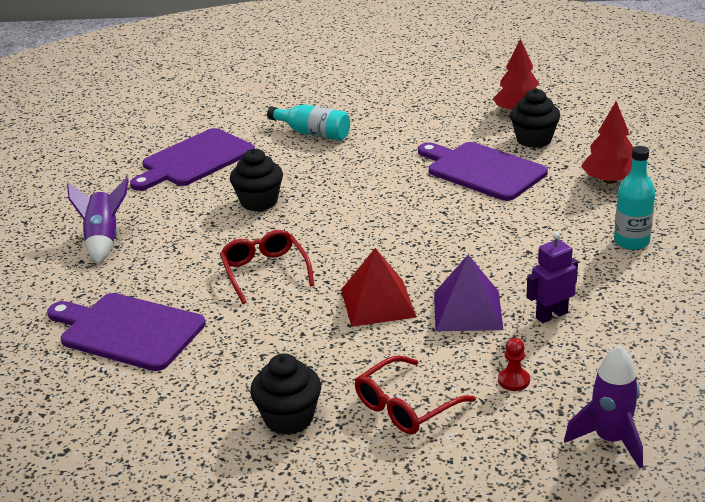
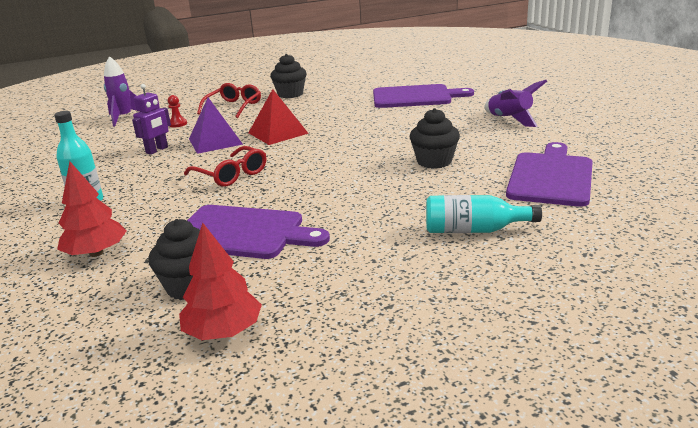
camera: 155 degrees right, 5 degrees down
(265, 272) = (370, 130): red glasses -> red glasses (231, 174)

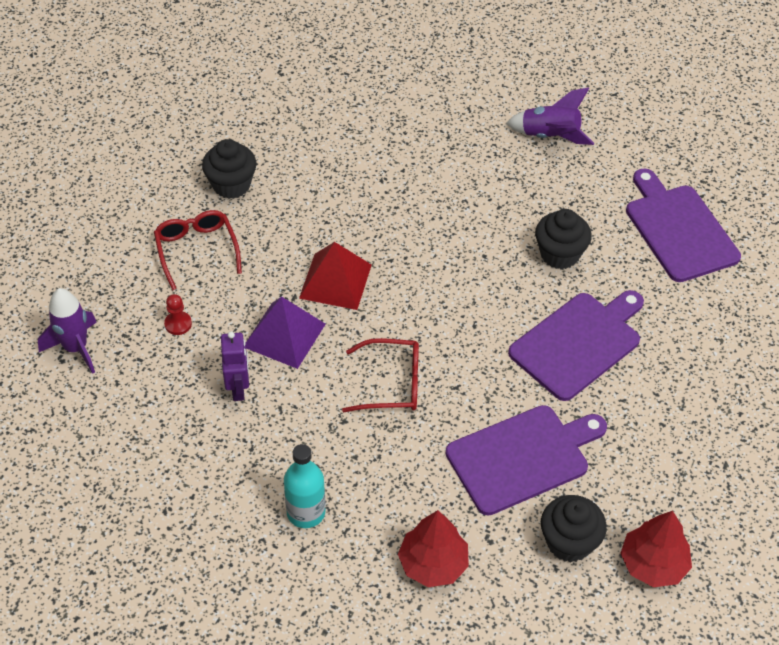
camera: 45 degrees left, 25 degrees up
(415, 97) = (398, 126): purple cutting board -> purple cutting board (578, 343)
(473, 230) = (693, 342): turquoise bottle -> none

